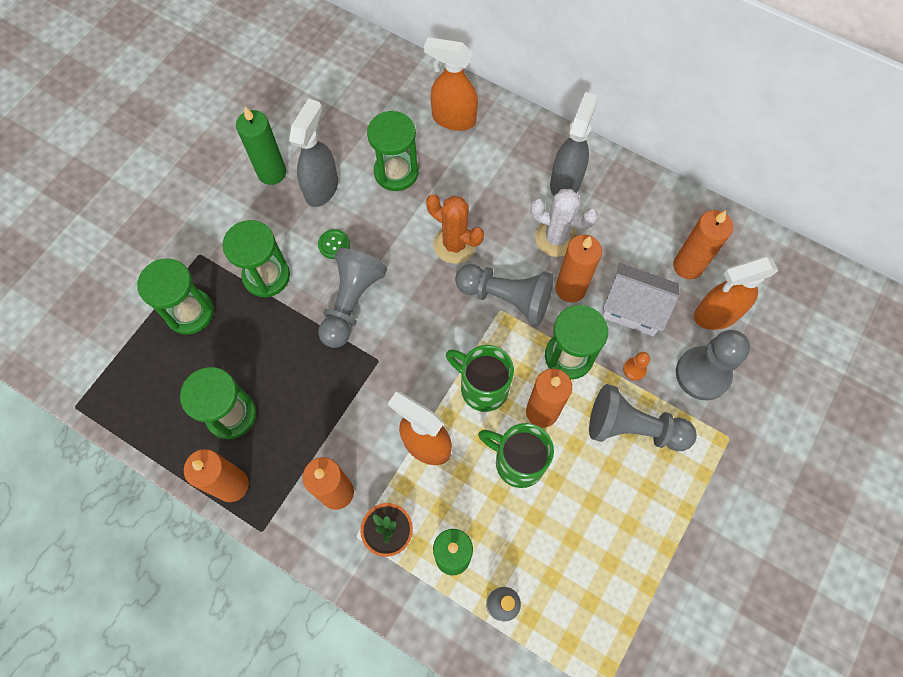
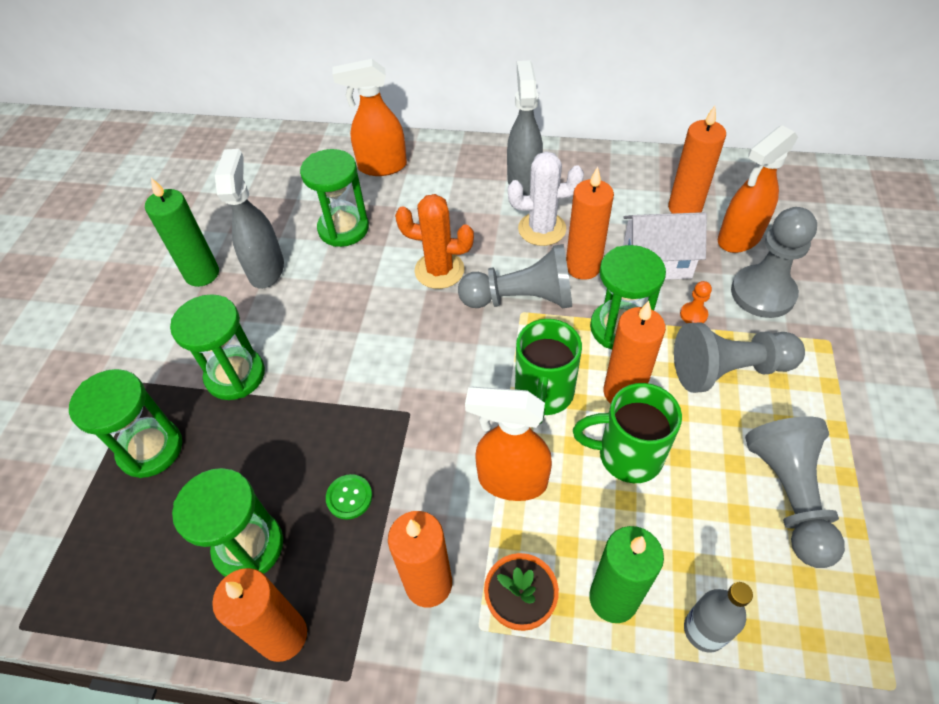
camera: 20 degrees left, 15 degrees down
(334, 244) = (304, 316): green button -> green button (349, 497)
(351, 303) = (350, 366): grey pawn -> grey pawn (789, 496)
(482, 387) = (544, 394): green mug -> green mug turned 90 degrees counterclockwise

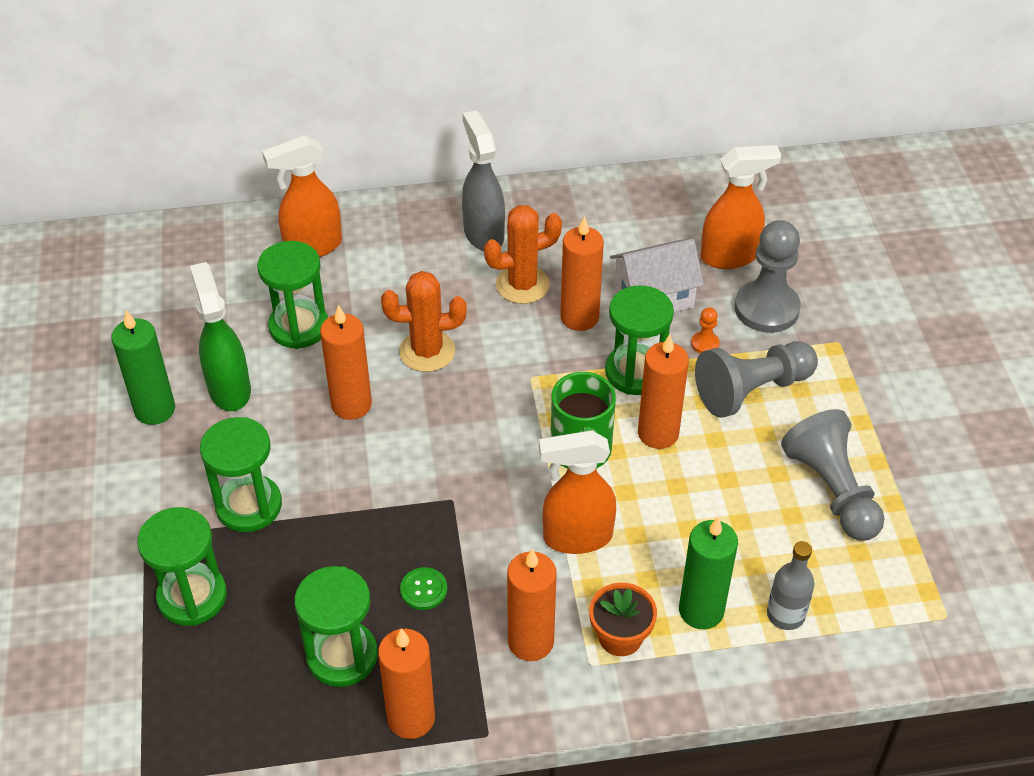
camera: 20 degrees left, 5 degrees down
(266, 269) = (229, 389): grey spray bottle -> green spray bottle
(521, 299) = (526, 363): grey pawn -> none
(542, 229) = (522, 285): white cactus -> orange cactus
(627, 455) = (678, 489): green mug -> none
(684, 208) = (666, 233): orange candle -> orange candle (351, 405)
(738, 238) = (730, 256): orange spray bottle -> orange spray bottle turned 135 degrees counterclockwise

